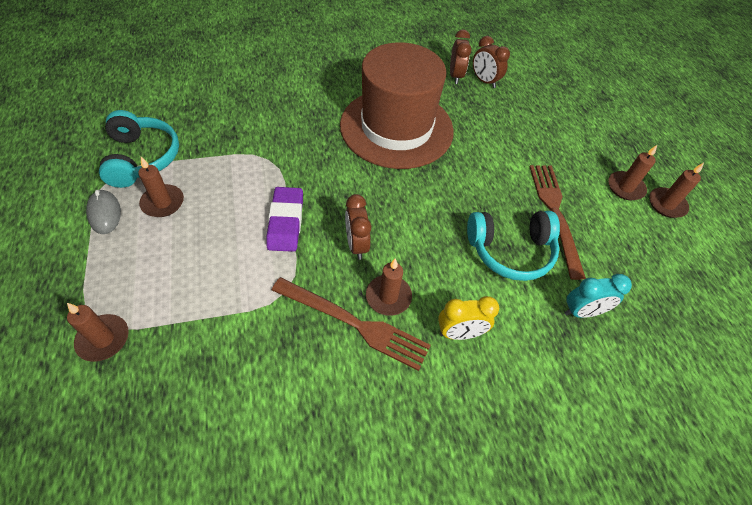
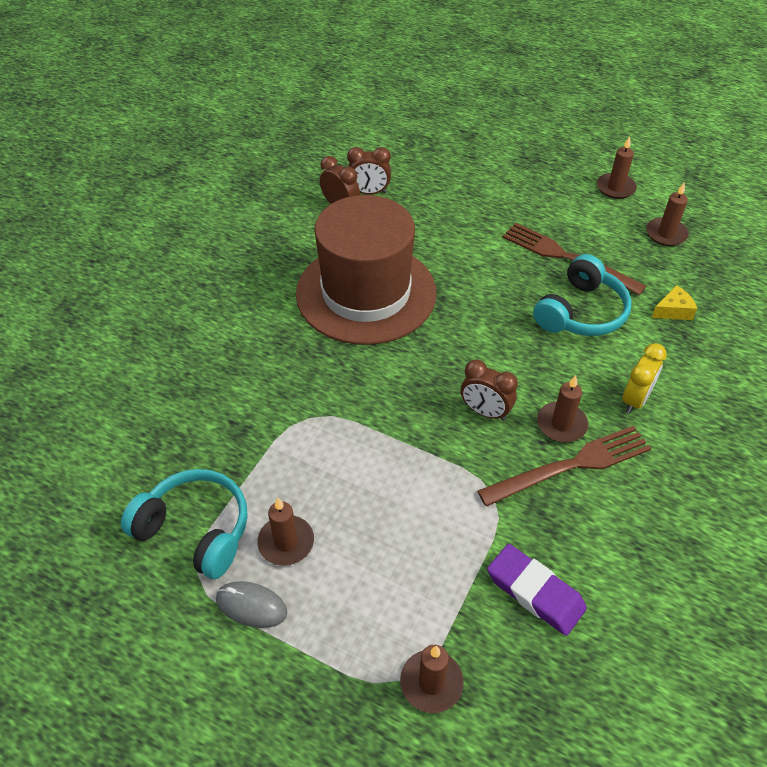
camera: 45 degrees left, 5 degrees down
(286, 222) = (409, 450): purple eraser -> purple eraser (535, 592)
(582, 311) = (673, 311): turquoise clock -> yellow cheese
(625, 187) = (578, 197): brown candle -> brown candle (666, 234)

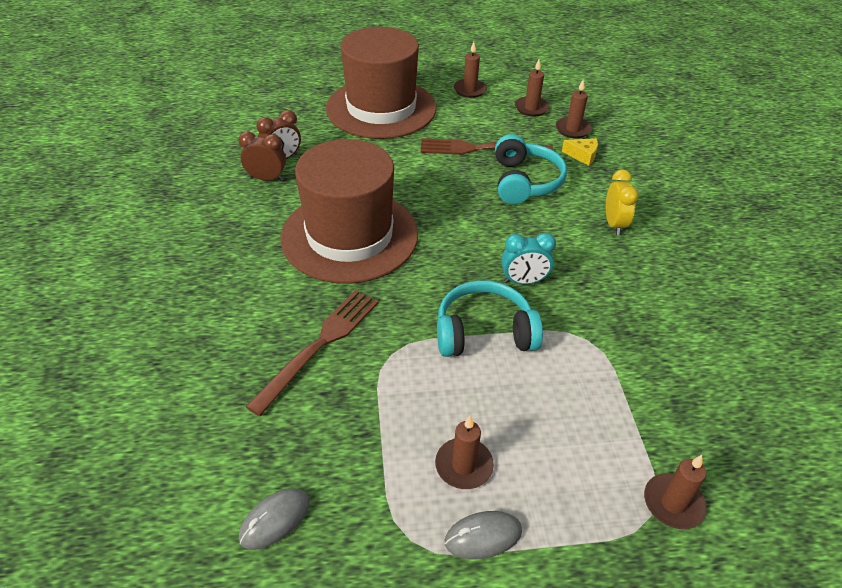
camera: 35 degrees left, 5 degrees down
(120, 499) = (275, 520): none -> grey mouse
(195, 529) = (374, 503): turquoise headphones -> turquoise headphones (484, 332)
(485, 412) = (523, 281): brown clock -> turquoise clock
(504, 174) = (381, 108): none -> brown hat
(535, 592) = (677, 391): purple eraser -> none
(561, 424) = (583, 264): brown candle -> brown candle (573, 129)
(570, 466) = (616, 290): brown fork -> brown fork (319, 346)
(673, 311) = (582, 156): yellow cheese -> yellow cheese turned 75 degrees clockwise

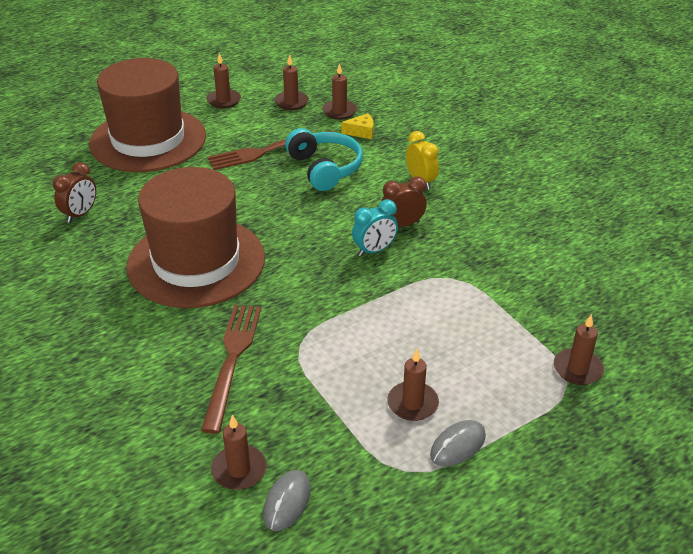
camera: 25 degrees left, 5 degrees down
(254, 463) = (239, 470): none -> brown candle
(266, 179) = (77, 237): brown clock -> brown clock (402, 225)
(484, 332) = (366, 300): turquoise headphones -> none

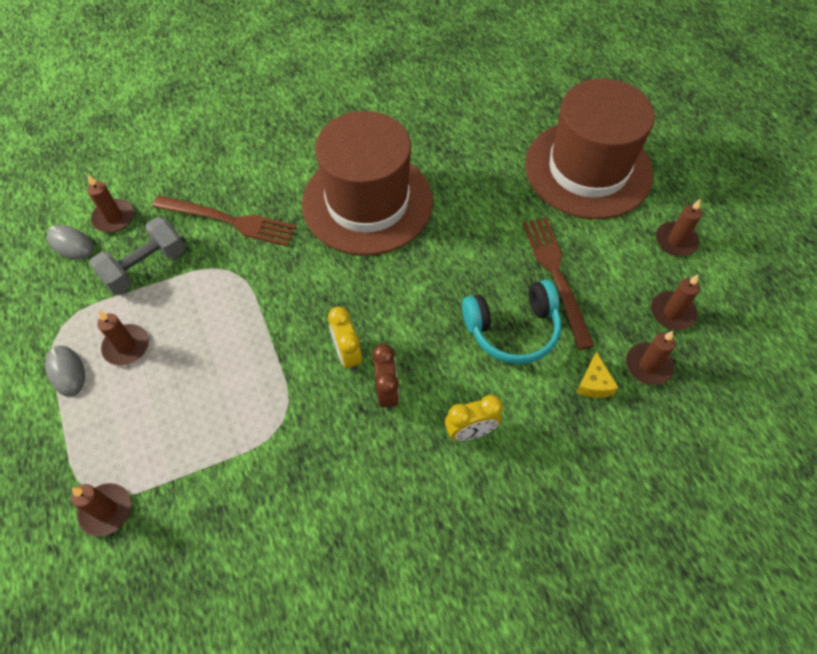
camera: 100 degrees right, 20 degrees up
(80, 214) = (459, 120): brown clock -> none
(308, 416) = (145, 267): none -> grey dumbbell
(374, 250) = (347, 354): turquoise clock -> yellow clock

